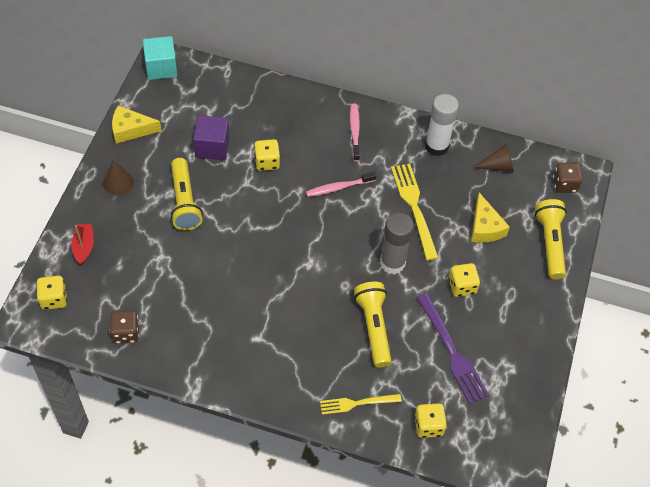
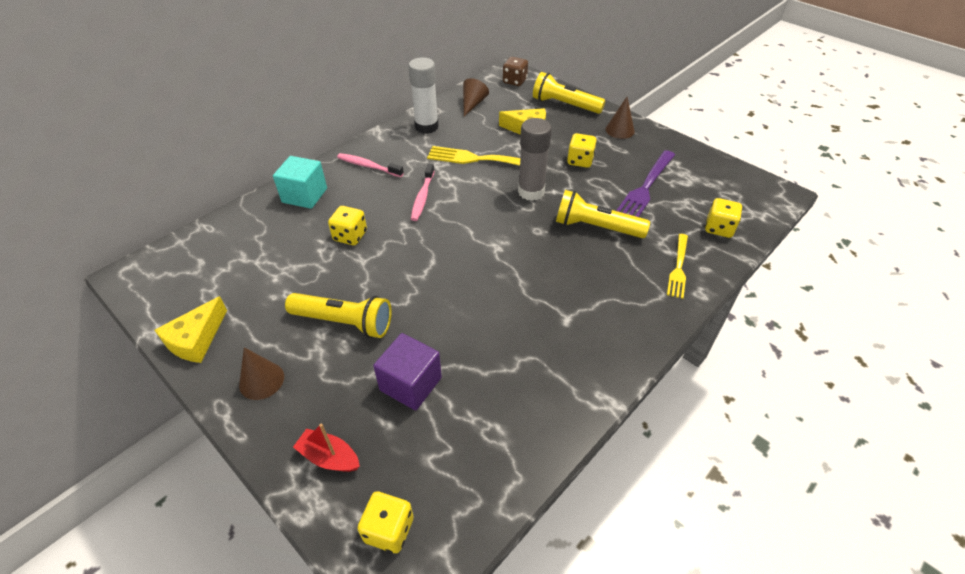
camera: 60 degrees left, 10 degrees down
(126, 333) = (494, 452): brown dice -> none
(161, 68) = (140, 279): turquoise cube -> turquoise cube (304, 195)
(212, 147) = (292, 272): purple cube -> purple cube (410, 384)
(452, 352) = (645, 188): purple fork -> purple fork turned 120 degrees clockwise
(536, 305) = (620, 130): none -> brown cone

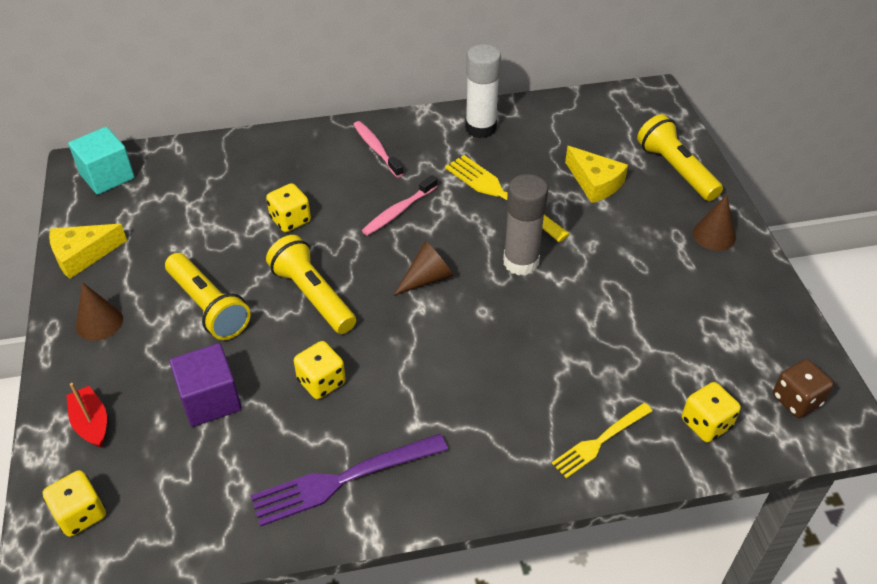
camera: 35 degrees right, 0 degrees up
(304, 195) = (287, 154): turquoise cube -> turquoise cube (107, 176)
(473, 104) = (561, 121): brown cone -> brown cone (427, 278)
(514, 81) = (643, 111): brown dice -> brown dice (796, 400)
(580, 161) = (619, 252): yellow dice -> yellow dice (321, 382)
(596, 227) = (552, 342): yellow flashlight -> yellow flashlight (313, 296)
(645, 188) = (665, 326): purple fork -> purple fork (342, 480)

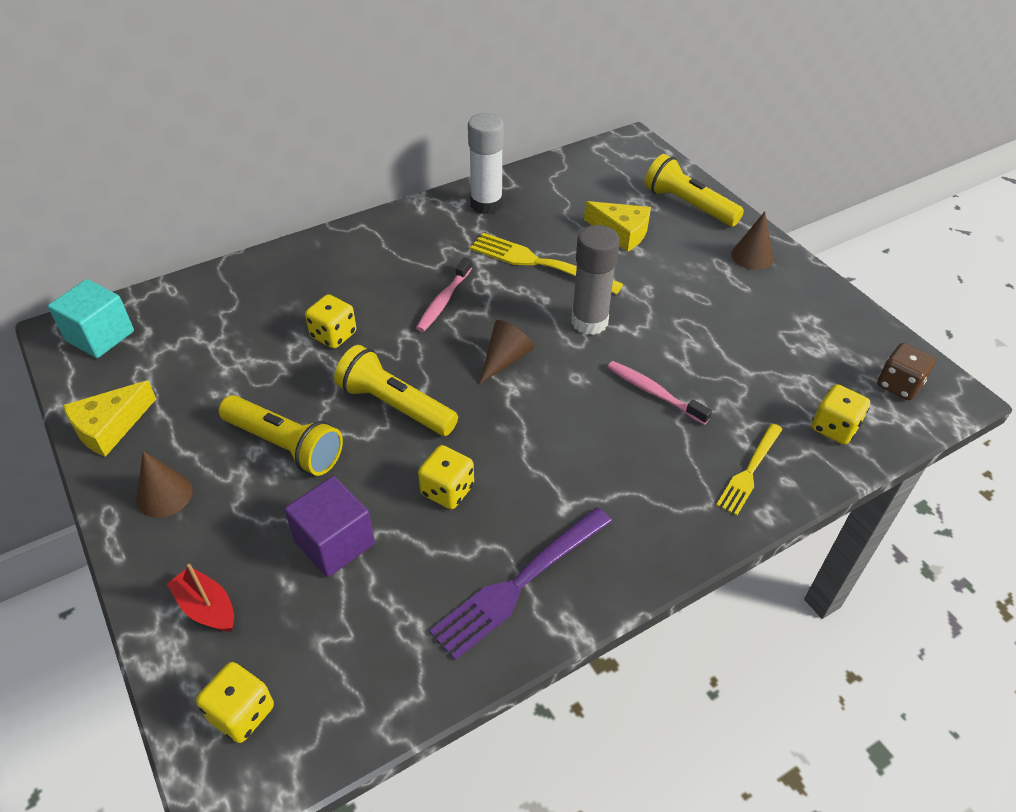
camera: 20 degrees left, 0 degrees up
(376, 149) = (390, 245): pink toothbrush -> pink toothbrush (653, 392)

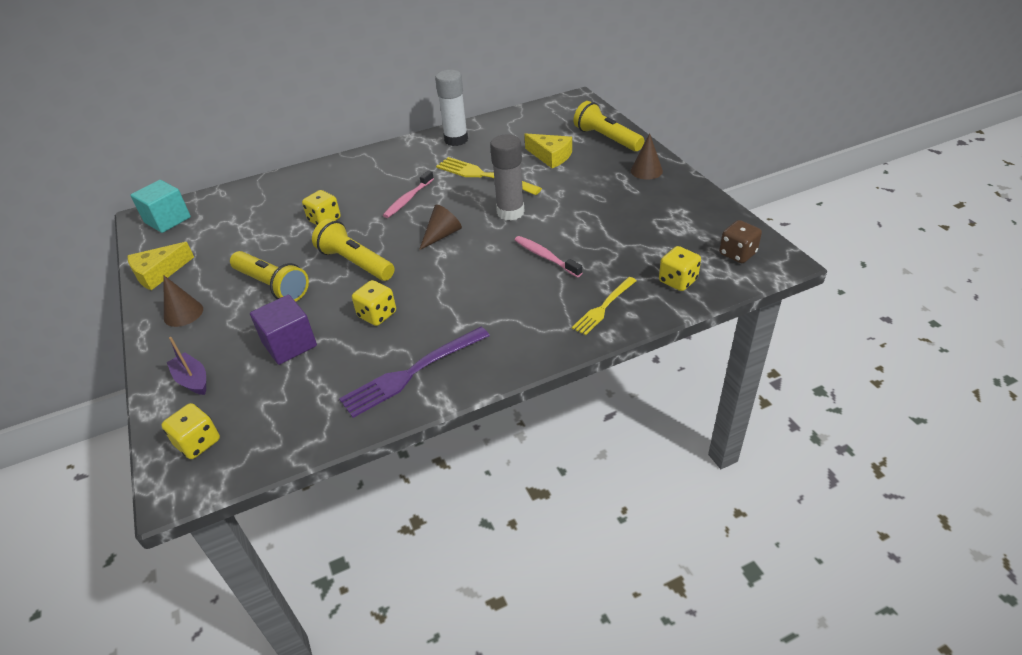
camera: 10 degrees right, 5 degrees down
(207, 607) = (192, 380): red boat -> purple boat

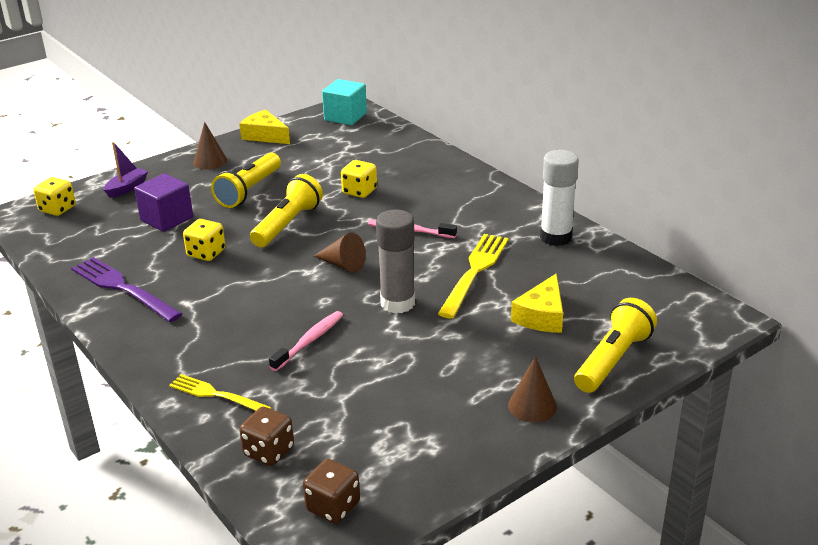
camera: 75 degrees right, 10 degrees down
(678, 281) = (269, 451): yellow dice -> brown dice

